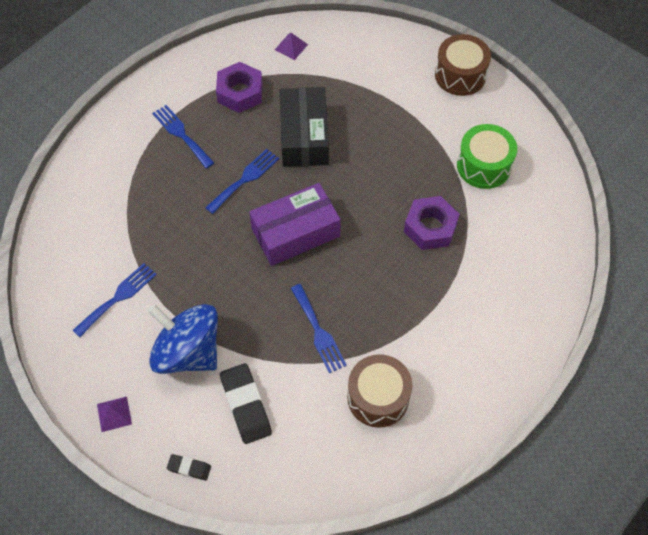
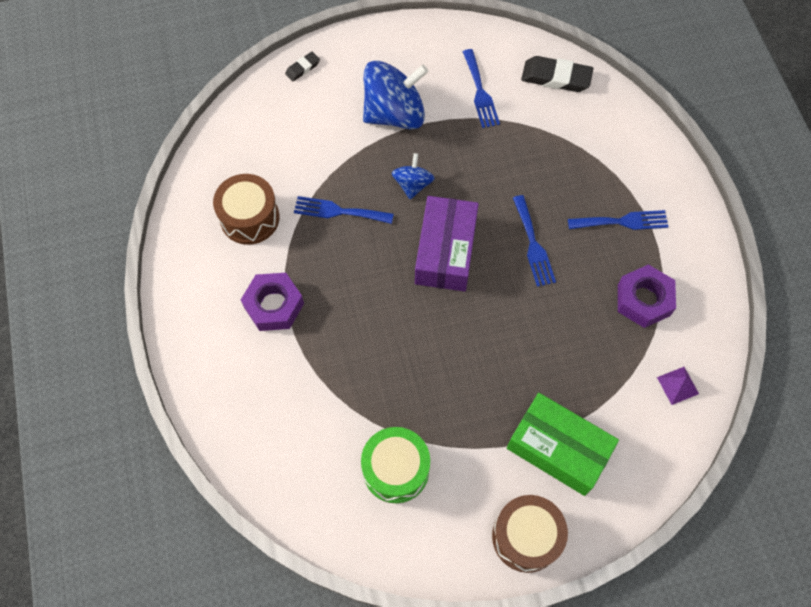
camera: 125 degrees right, 5 degrees up
(114, 414) = (382, 45): purple pyramid -> none
(245, 405) = (319, 127): black eraser -> black eraser (556, 77)
(251, 292) = (413, 184): none -> blue spinning top
(304, 136) = (549, 324): black box -> none
(389, 87) = (558, 448): none -> green box
(430, 227) = (366, 367): purple nut -> purple nut (274, 305)

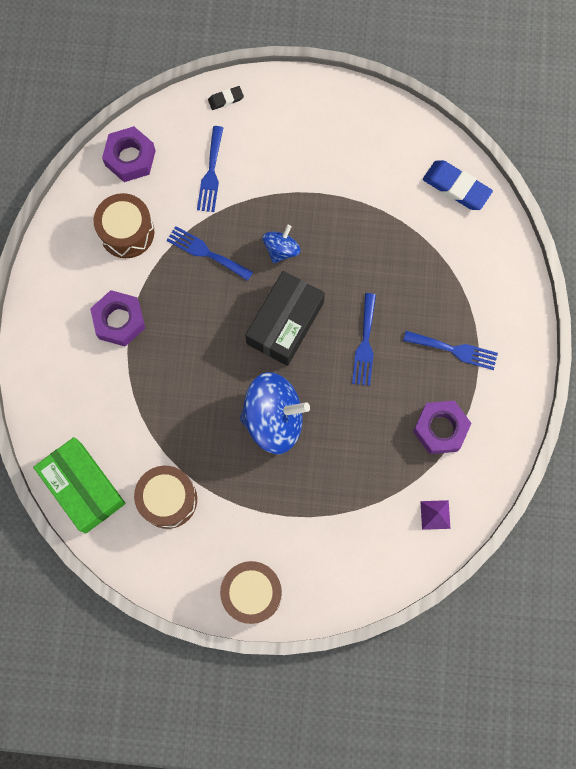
camera: 20 degrees right, 10 degrees up
(227, 148) = (130, 158): none -> purple nut
(394, 114) = (292, 174): blue spinning top -> blue spinning top (273, 419)
(396, 469) = (168, 499): green drum -> brown drum
(445, 251) = (285, 323): purple box -> black box
(480, 92) = (379, 178): blue fork -> blue fork (211, 173)
(556, 77) = (456, 187): black eraser -> blue eraser
(558, 448) = (309, 531): green box -> green box (83, 487)

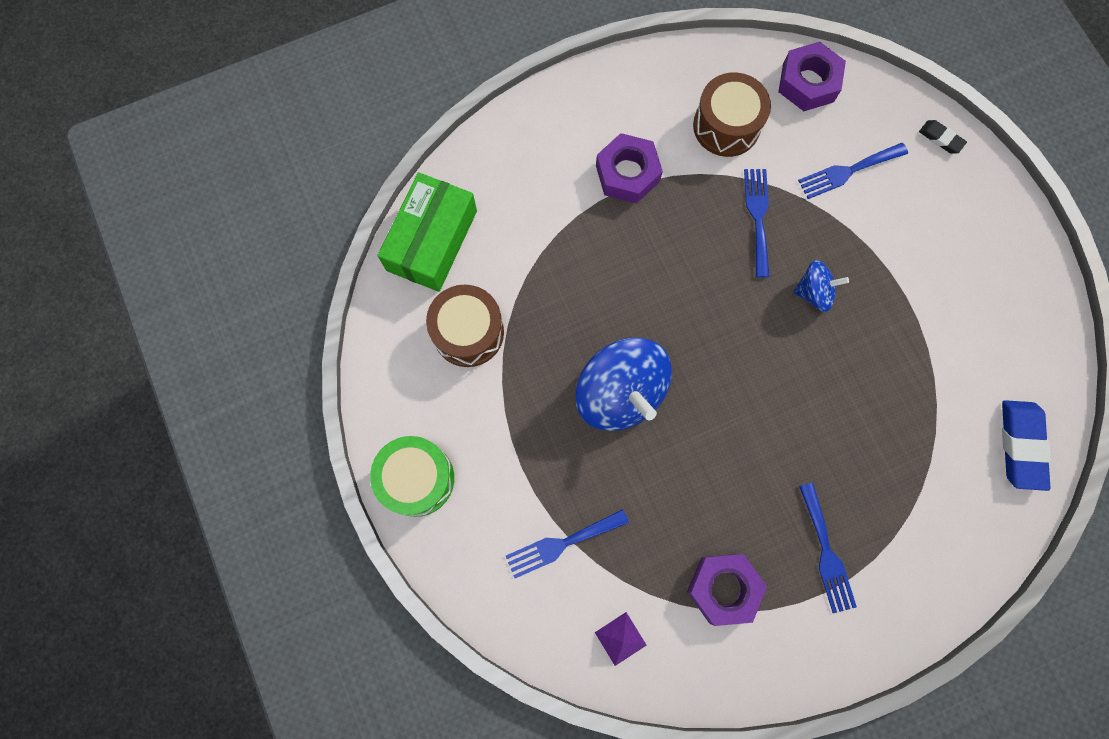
camera: 60 degrees right, 0 degrees up
(252, 593) = (417, 479): brown drum -> green drum
(285, 323) = (734, 343): black box -> none
(365, 344) = (767, 445): blue fork -> blue fork (561, 544)

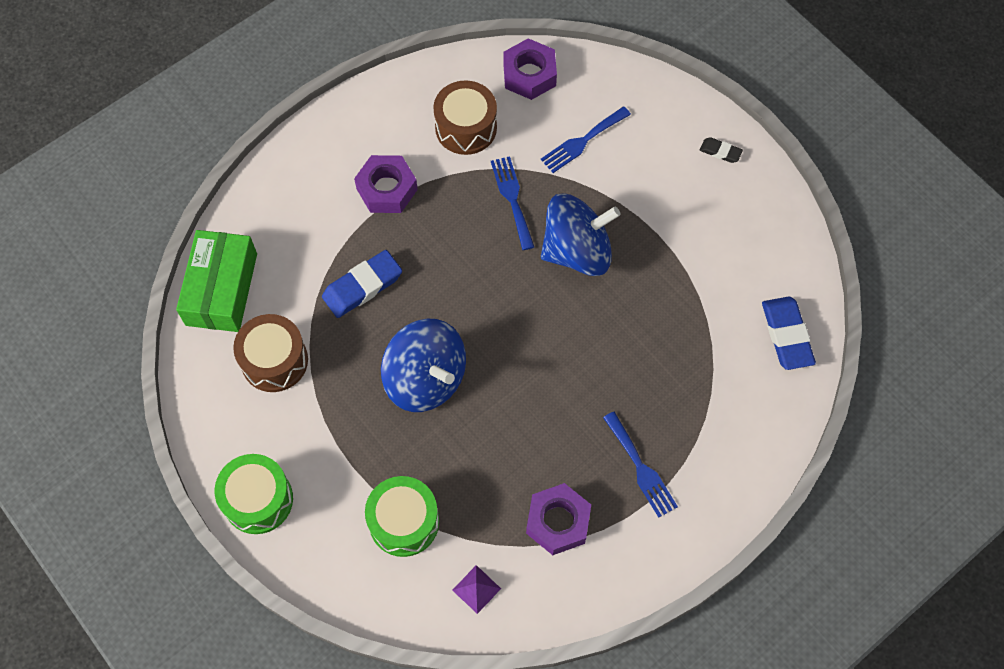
camera: 15 degrees left, 10 degrees down
(561, 544) = (404, 522): blue fork -> green drum
(577, 274) = (362, 286): none -> blue eraser
(813, 292) = (577, 251): blue spinning top -> blue spinning top, size x1.92
(940, 138) = (656, 95): black eraser -> black eraser (720, 152)

